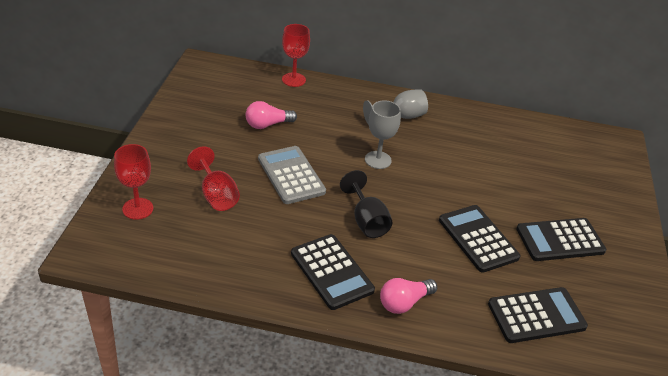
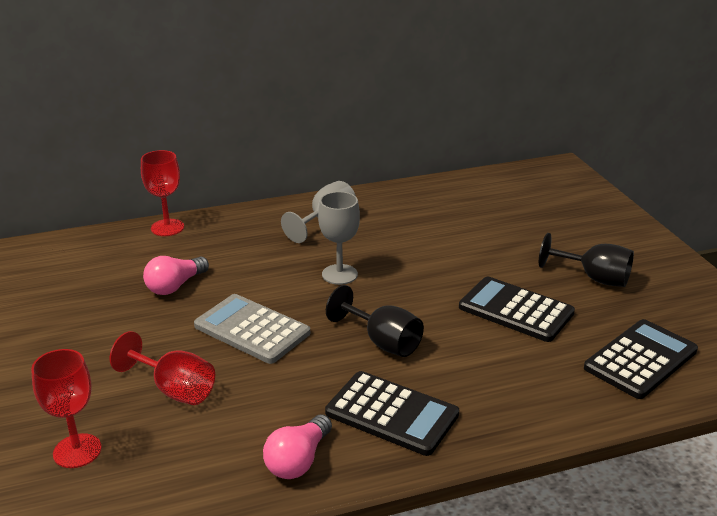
camera: 25 degrees left, 10 degrees down
(404, 302) = (500, 409): pink light bulb -> pink light bulb (298, 461)
(560, 240) = (594, 278): black calculator -> black goblet

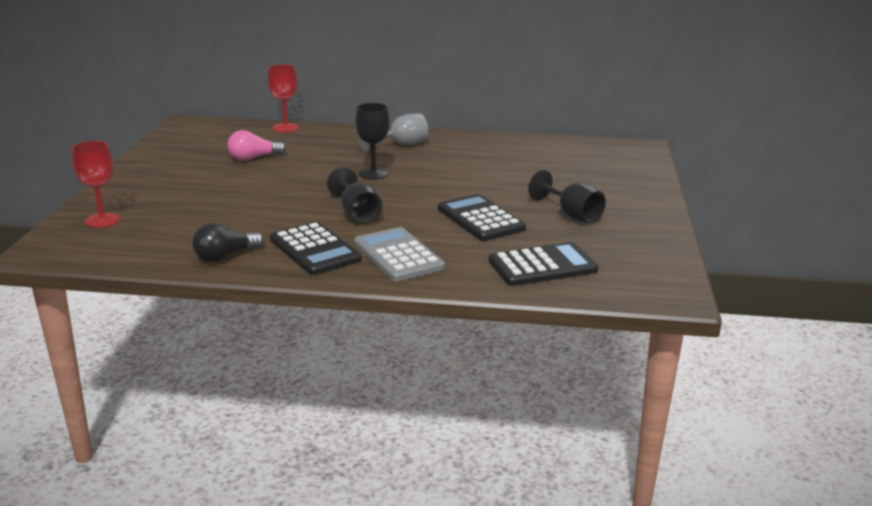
camera: 25 degrees right, 5 degrees down
(174, 390) = (191, 206): red goblet -> none
(252, 330) = (276, 189): grey calculator -> grey calculator (398, 256)
(298, 461) = (225, 256): pink light bulb -> black light bulb
(339, 274) = (373, 174): grey goblet -> black goblet

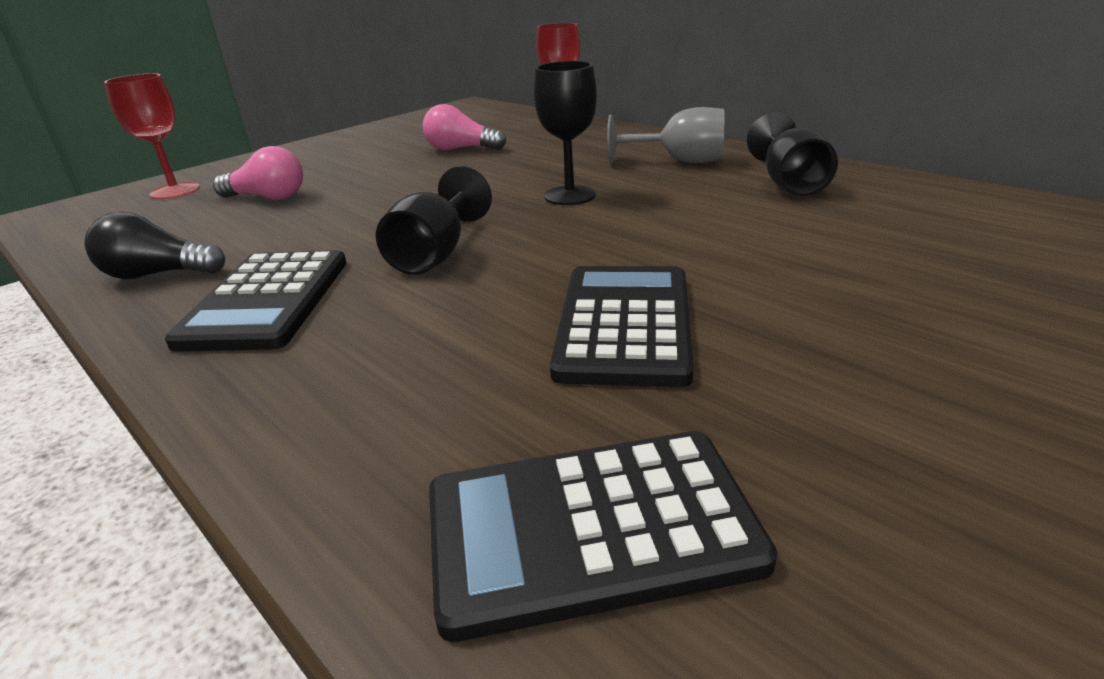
camera: 40 degrees right, 5 degrees up
(187, 210) = (268, 197): none -> pink light bulb
(398, 256) = (349, 359): grey calculator -> none
(542, 266) = (590, 529): black calculator -> black calculator turned 150 degrees clockwise
(572, 215) = (863, 380): black goblet -> black goblet (789, 183)

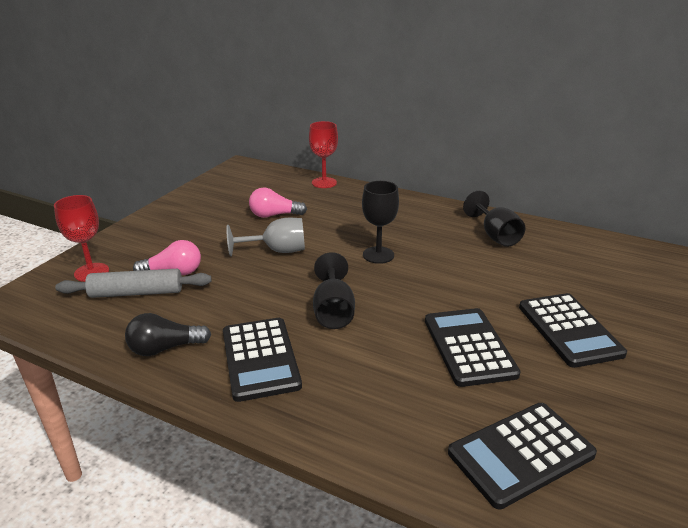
camera: 20 degrees left, 0 degrees up
(200, 214) = (137, 293): none -> grey rolling pin
(679, 161) = (424, 220): grey goblet -> grey goblet (277, 251)
(854, 321) = (569, 330): none -> black calculator

